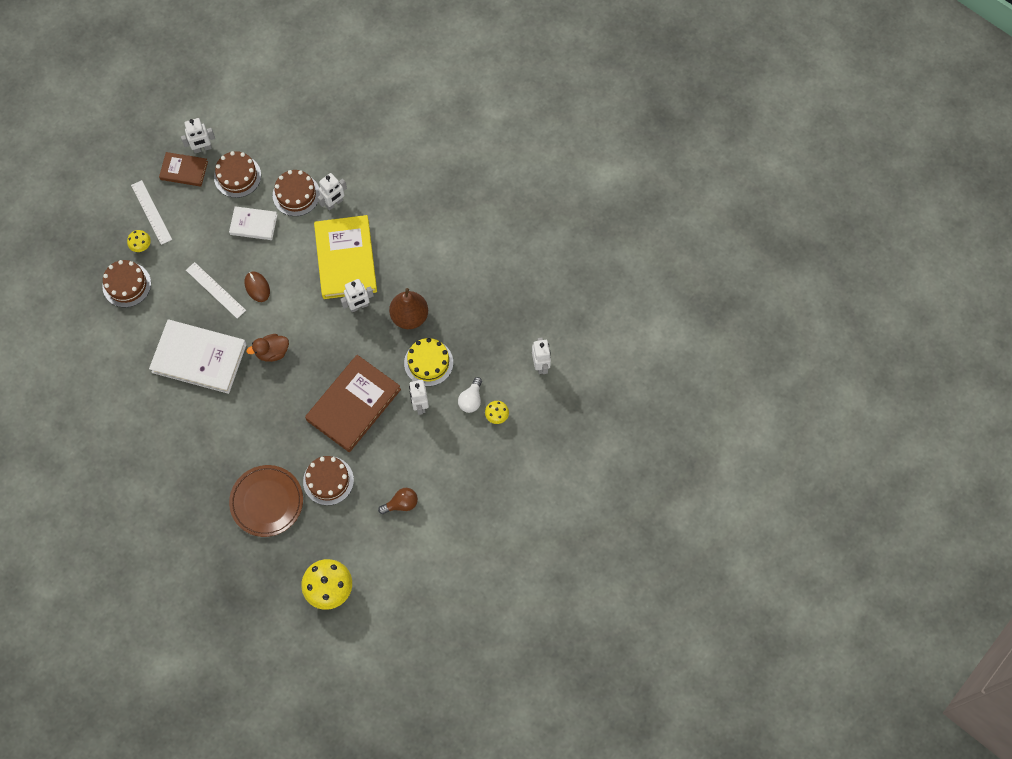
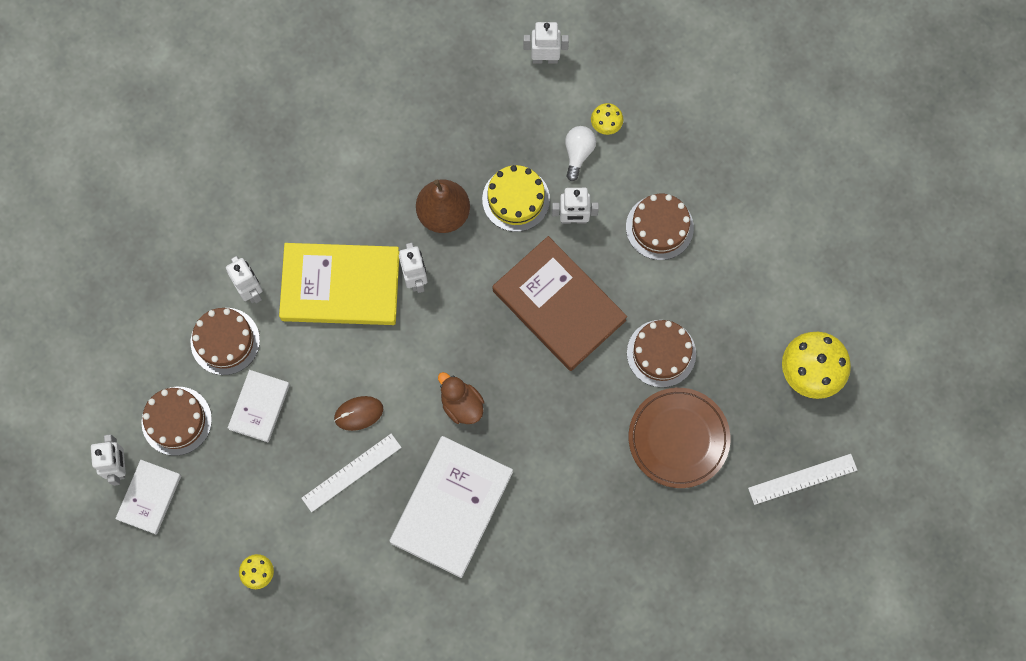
camera: 80 degrees left, 5 degrees up
(126, 284) = (316, 600): brown cake -> brown cake (659, 227)
(151, 212) = (207, 553): white ruler -> white ruler (802, 479)
(184, 170) = (149, 497): brown book -> white book
(272, 352) = (461, 404): brown duck -> brown duck turned 150 degrees clockwise
(401, 504) = (708, 263): brown light bulb -> none
(471, 400) = (578, 153): white light bulb -> white light bulb turned 105 degrees counterclockwise

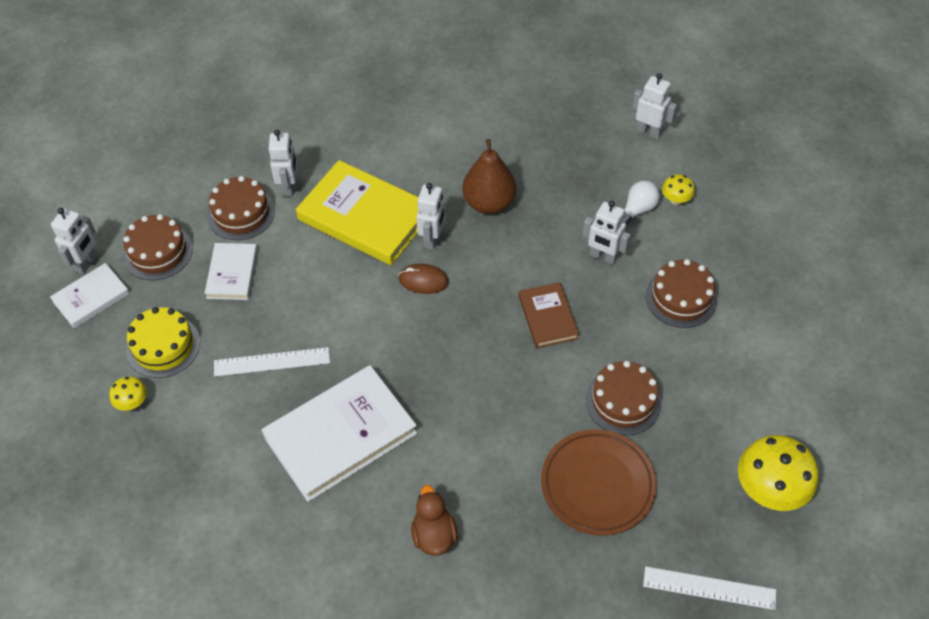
camera: 30 degrees right, 20 degrees down
(259, 407) = (232, 273): white book -> white book turned 45 degrees counterclockwise
(358, 413) = (311, 318): brown mouse -> brown mouse (423, 280)
(461, 404) = (407, 355): brown duck -> brown duck (434, 535)
(516, 199) = (559, 220): yellow cake -> yellow cake (163, 346)
(558, 305) = (547, 317): brown book -> brown book, size x0.54

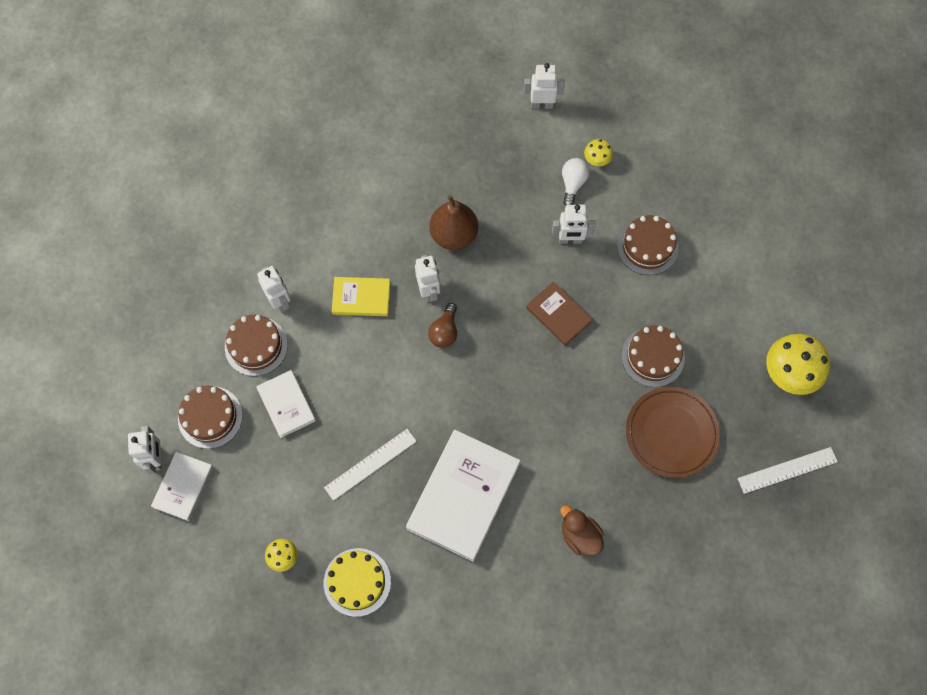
camera: 30 degrees left, 15 degrees up
(163, 346) = (274, 497): yellow cake -> yellow cake (357, 582)
(364, 217) = (361, 298): yellow book -> yellow book, size x0.54
(423, 280) = (444, 332): brown mouse -> brown light bulb

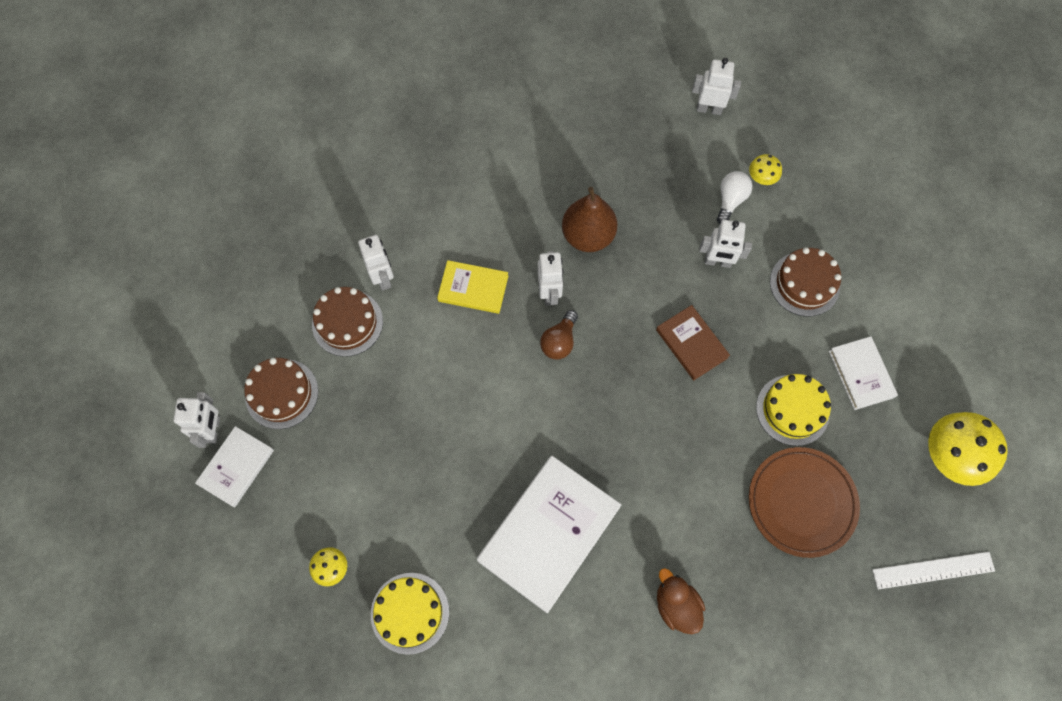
camera: 10 degrees right, 0 degrees up
(286, 404) = (368, 394): white book -> white book (861, 374)
(370, 464) = (449, 478): white ruler -> none
(652, 357) = (792, 410): brown cake -> yellow cake

